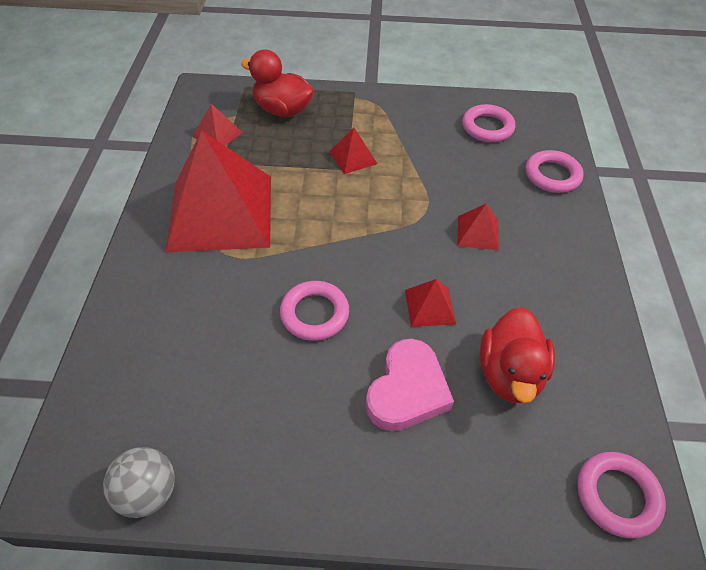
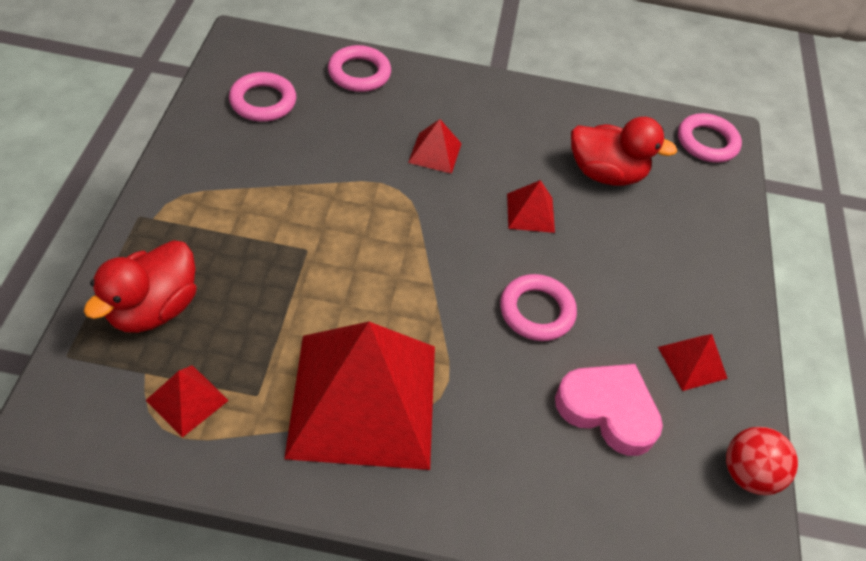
camera: 90 degrees left, 0 degrees up
(148, 492) = (747, 474): grey ball -> red ball
(353, 157) = (286, 240): red pyramid -> red pyramid (692, 362)
(407, 390) = (626, 249): pink heart -> pink heart (608, 410)

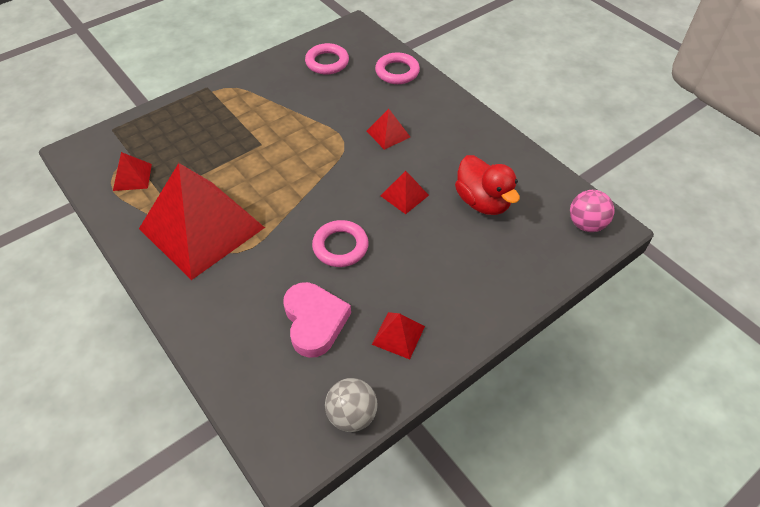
camera: 50 degrees right, 0 degrees up
(153, 308) = (165, 130): red duck -> none
(707, 142) = (586, 224): pink ring -> pink ball
(747, 474) = (352, 415): red ball -> grey ball

